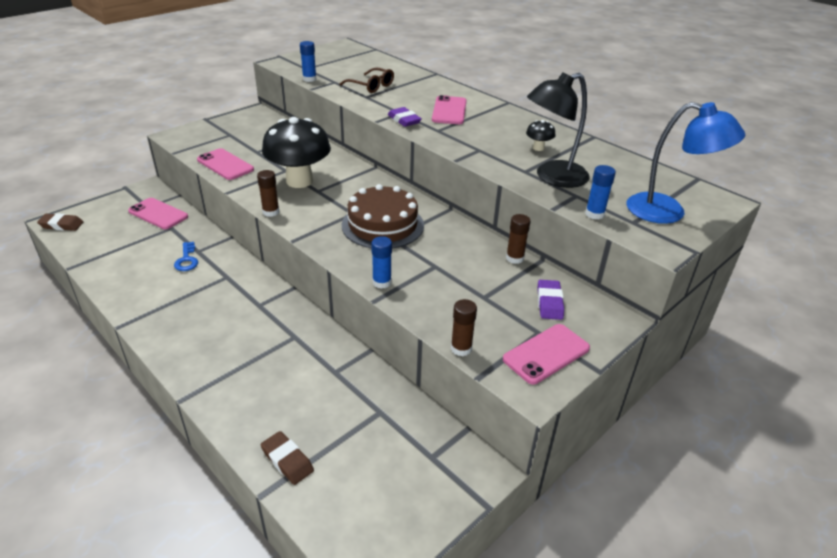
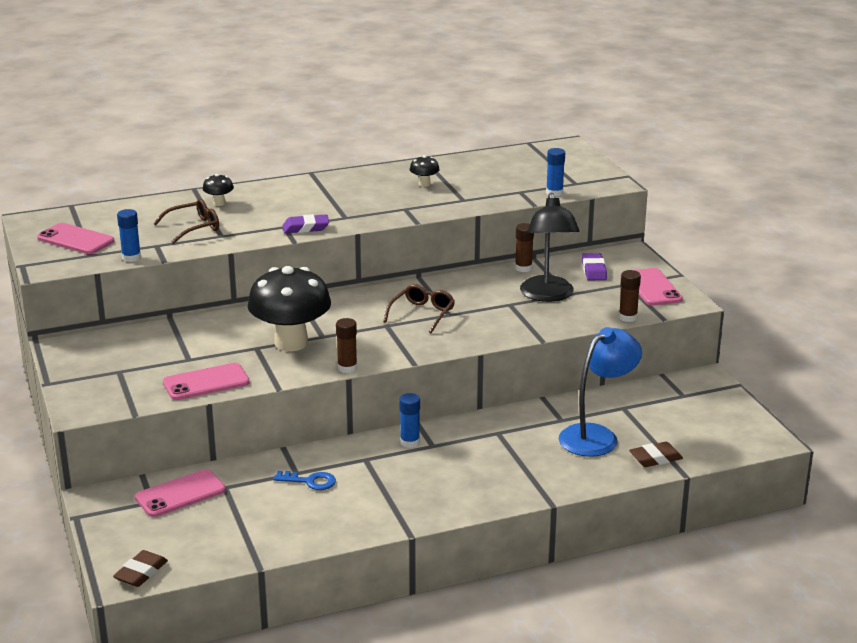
camera: 65 degrees left, 10 degrees down
(382, 225) = (422, 314): brown cake -> brown glasses
(382, 282) = (518, 332): blue glue stick -> blue glue stick (410, 442)
(419, 85) = (219, 203): none -> black mushroom
(449, 111) = (304, 203): pink phone -> pink phone (75, 240)
(549, 303) = (594, 270): purple eraser -> purple eraser turned 60 degrees clockwise
(552, 177) = (483, 192): black lamp -> black lamp (548, 295)
(668, 212) = (570, 168): blue lamp -> blue lamp (597, 436)

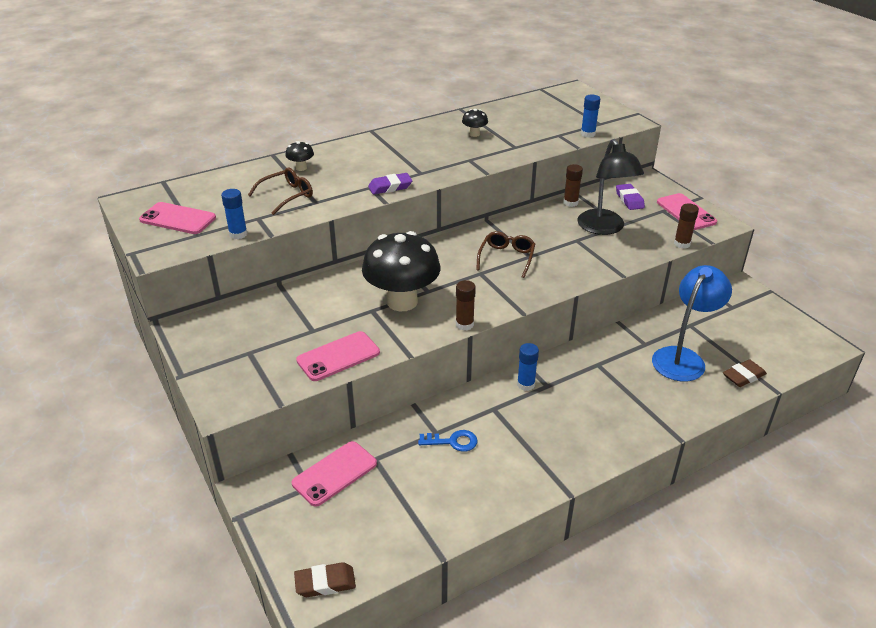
camera: 10 degrees left, 10 degrees up
(141, 573) = (325, 583): brown eraser -> brown eraser turned 60 degrees clockwise

